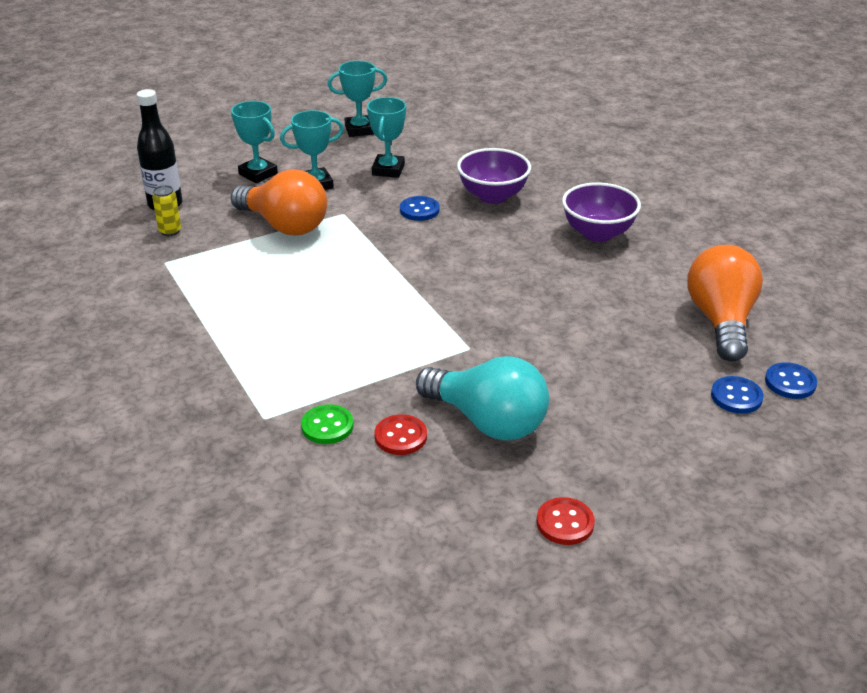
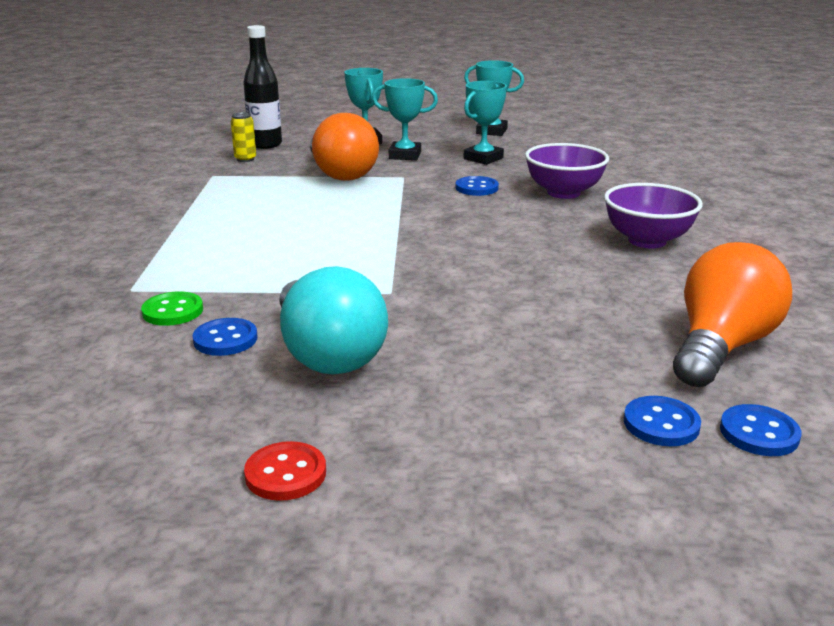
camera: 30 degrees right, 10 degrees down
(400, 436) = (225, 339): red button -> blue button

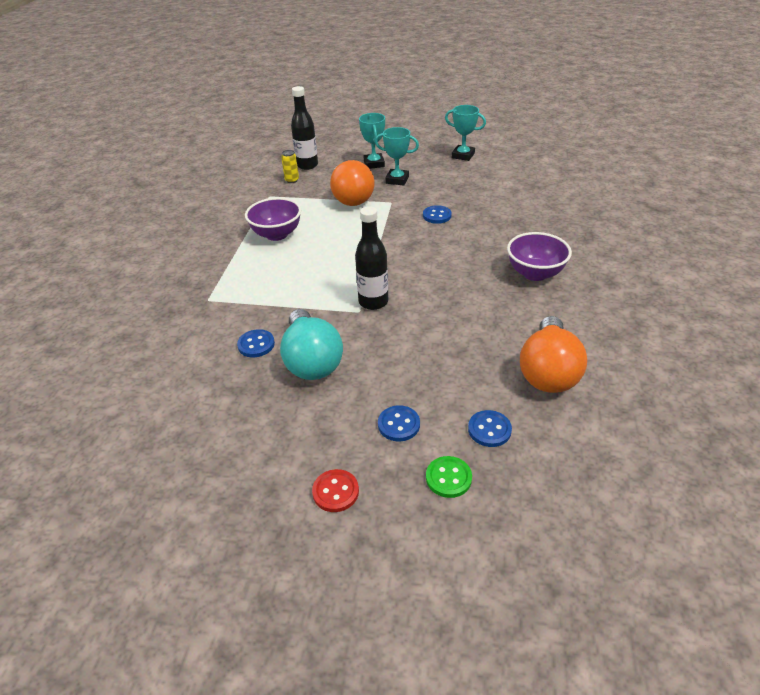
camera: 10 degrees right, 15 degrees up
(173, 311) = (229, 319): green button -> green button (448, 478)
(285, 474) = (273, 447): red button -> red button (335, 492)
(411, 281) = (373, 302): none -> black bottle
(483, 158) = (449, 185): turquoise trophy -> none
(563, 193) = (494, 223): purple bowl -> purple bowl (277, 234)
(721, 347) = (548, 371): orange light bulb -> orange light bulb turned 150 degrees clockwise
(759, 433) = (544, 441): blue button -> blue button (399, 424)

